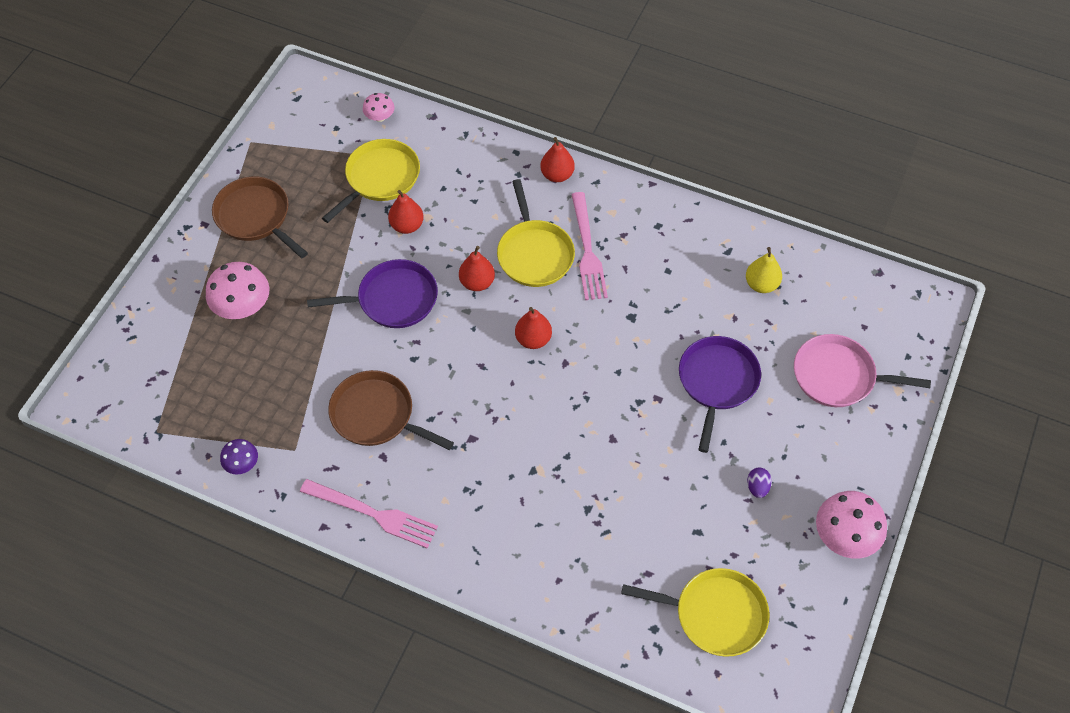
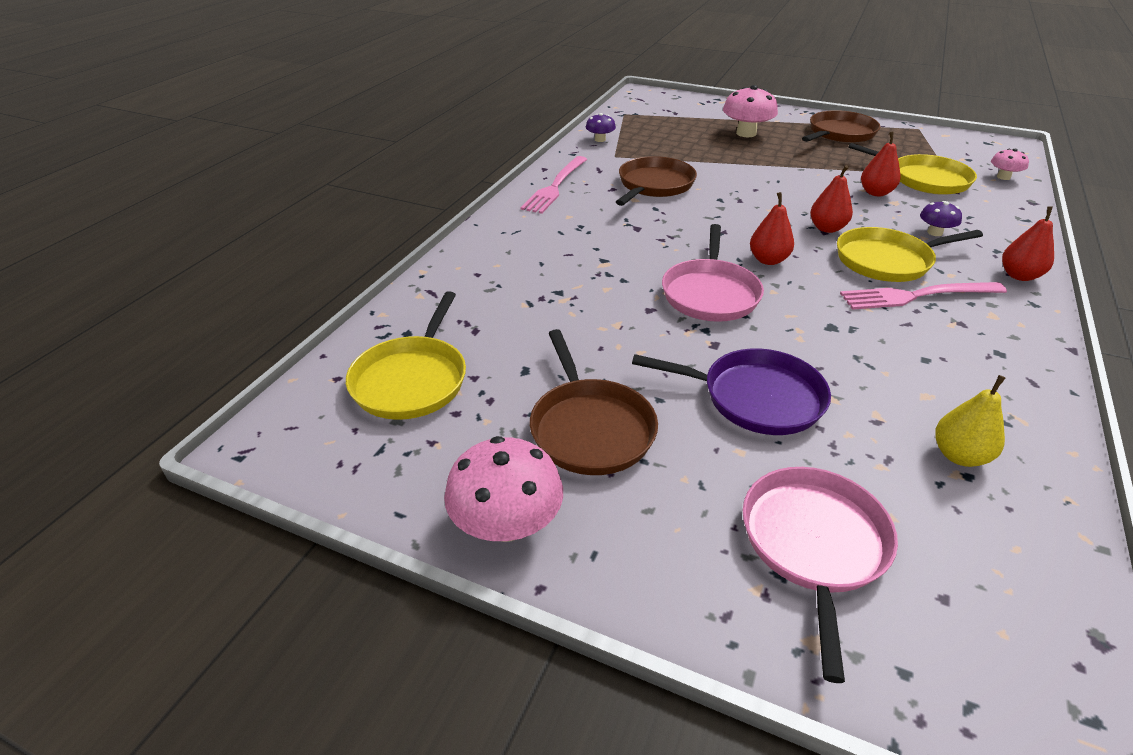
camera: 90 degrees right, 20 degrees down
(393, 299) = (783, 189): purple pan -> none
(487, 205) = (934, 232): none -> purple mushroom
(587, 391) = (710, 294): none -> pink pan
(757, 487) = (590, 428): purple egg -> brown pan

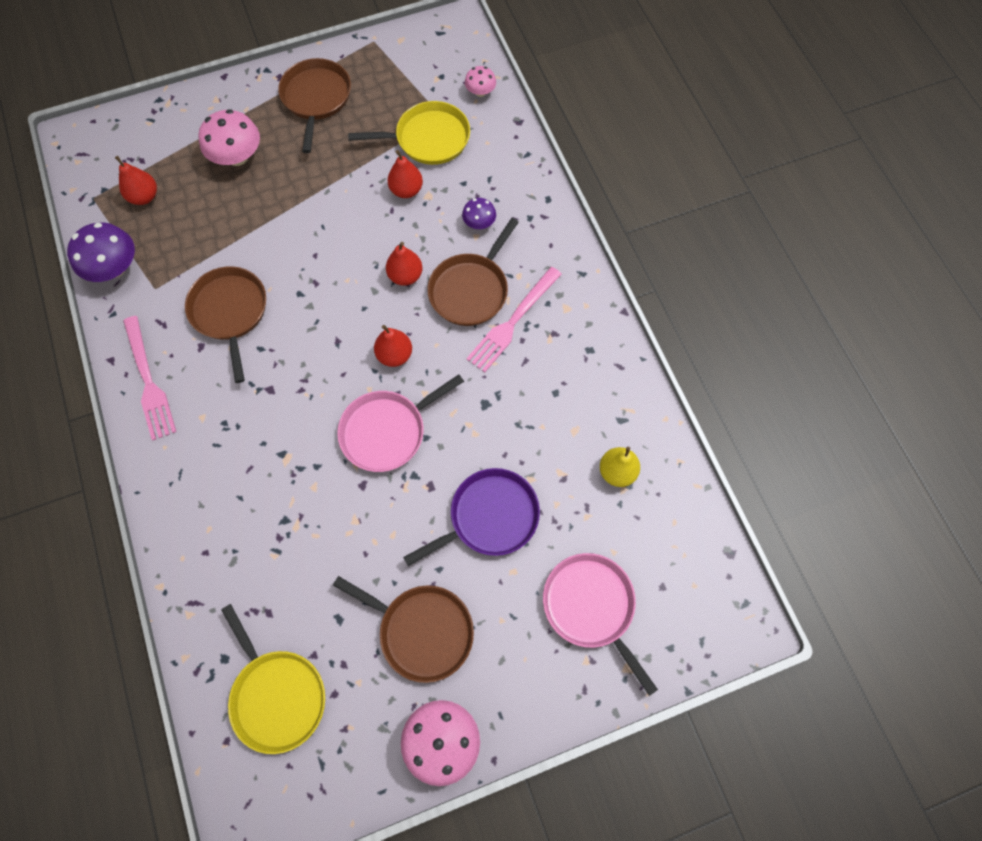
camera: 45 degrees left, 30 degrees up
(600, 139) = (114, 268): purple mushroom -> purple mushroom, size x1.80
(710, 294) = (387, 431): pink pan -> pink pan turned 90 degrees clockwise
(887, 261) = (471, 290): yellow pan -> brown pan
(1019, 275) = (558, 242): red pear -> red pear (144, 197)

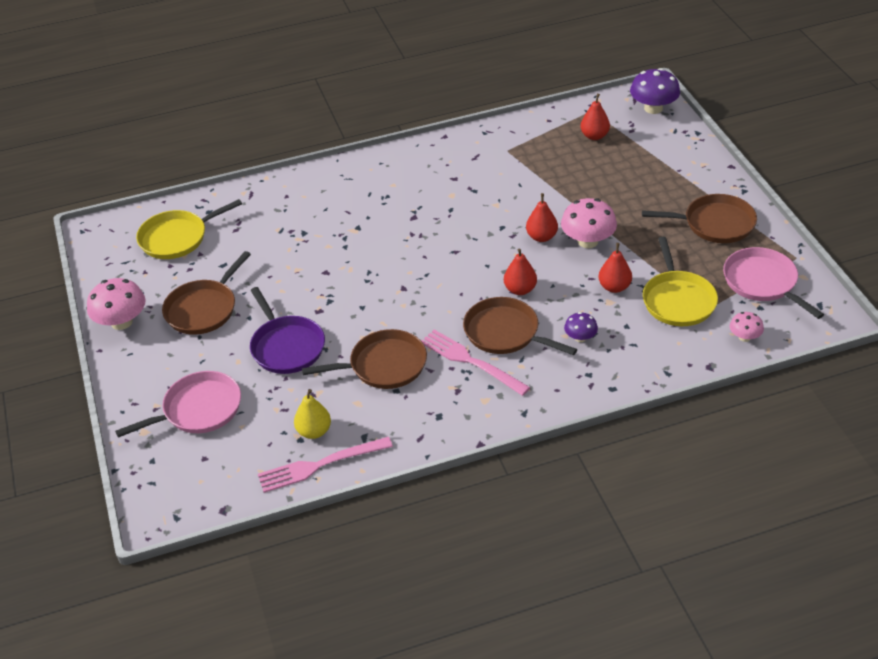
camera: 95 degrees right, 25 degrees down
(114, 268) = (526, 129): purple mushroom -> purple mushroom (653, 108)
(149, 382) = (424, 156): pink fork -> pink fork (319, 465)
(230, 312) = (484, 191): brown pan -> brown pan (384, 365)
(237, 156) = (641, 181): pink mushroom -> pink mushroom (587, 241)
(387, 431) = (370, 284): pink pan -> pink pan (762, 282)
(395, 355) = (440, 286): red pear -> red pear (541, 237)

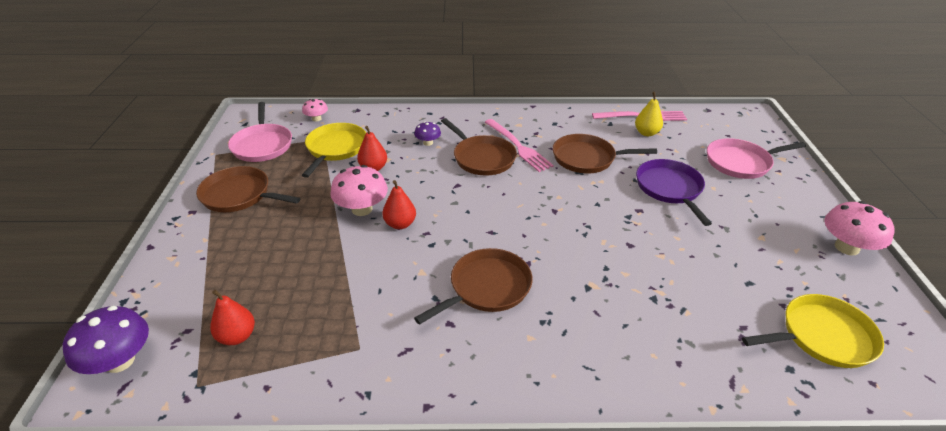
camera: 165 degrees left, 5 degrees down
(203, 309) = (759, 239): brown pan -> brown pan (487, 287)
(520, 289) = (451, 184): red pear -> none

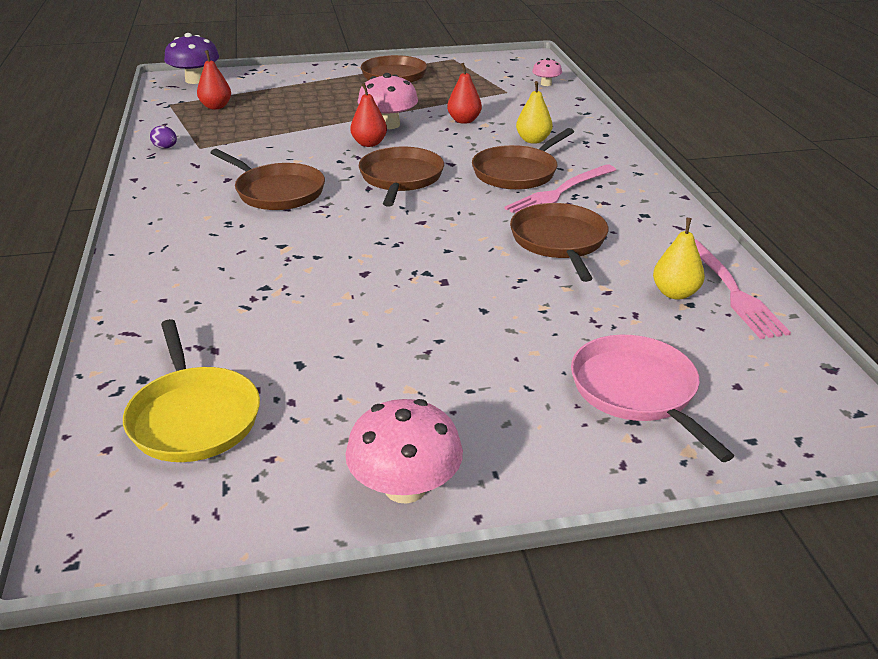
camera: 80 degrees right, 5 degrees down
(262, 145) = (479, 71): pink pan -> none
(335, 148) = (492, 100): yellow pan -> none
(346, 381) = (165, 148): none -> purple egg
(428, 143) = (533, 140): purple mushroom -> yellow pear
(477, 213) = (400, 178): none -> brown pan
(669, 188) = (511, 309): purple pan -> none

